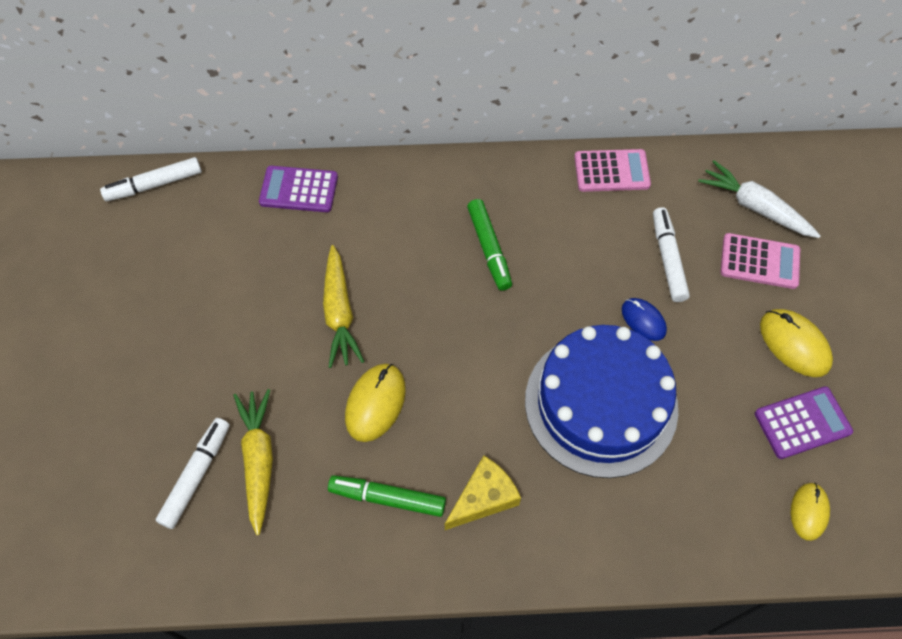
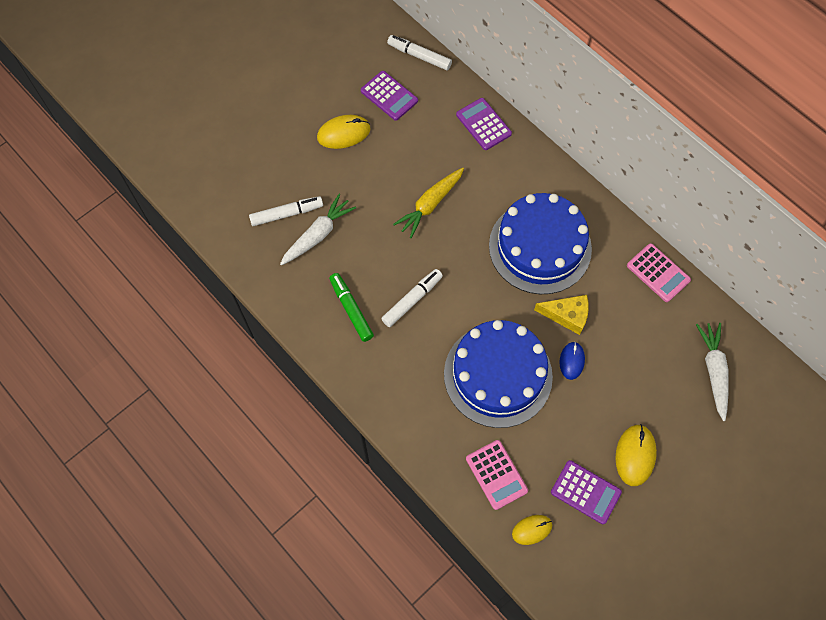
camera: 50 degrees right, 5 degrees up
(168, 250) = (389, 96): none -> purple calculator
(258, 461) = (318, 235): yellow carrot -> white carrot
(375, 403) = (396, 263): yellow mouse -> yellow mouse (343, 133)
(484, 498) = (391, 355): yellow cheese -> yellow cheese (567, 315)
(489, 249) = (540, 247): green marker -> blue cake
(668, 258) = (626, 346): white marker -> white marker (412, 300)
(759, 261) = (675, 399): pink calculator -> pink calculator (496, 474)

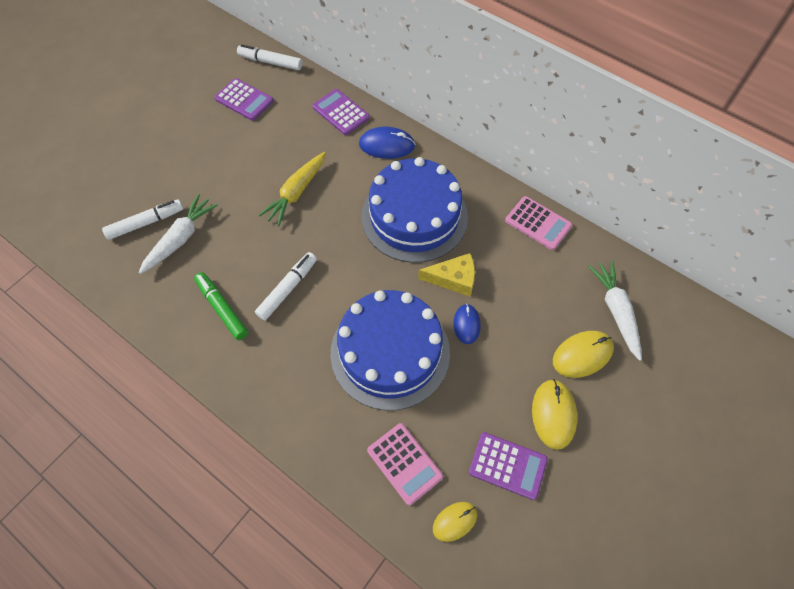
camera: 10 degrees left, 5 degrees down
(343, 133) = (201, 139): yellow mouse -> yellow mouse (582, 355)
(524, 167) = (387, 145): none -> blue mouse

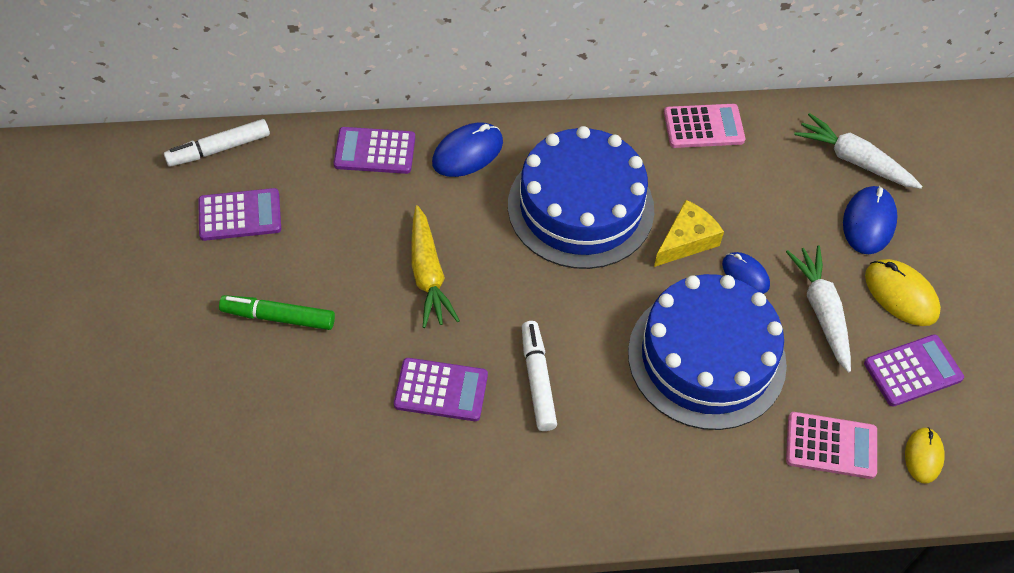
camera: 45 degrees left, 5 degrees down
(146, 223) = (291, 439): white marker -> none
(180, 238) = (355, 423): white carrot -> white carrot (821, 311)
(222, 308) = (492, 456): green marker -> green marker (278, 317)
(236, 255) = (441, 390): none -> purple calculator
(582, 355) = (869, 222): yellow mouse -> blue mouse

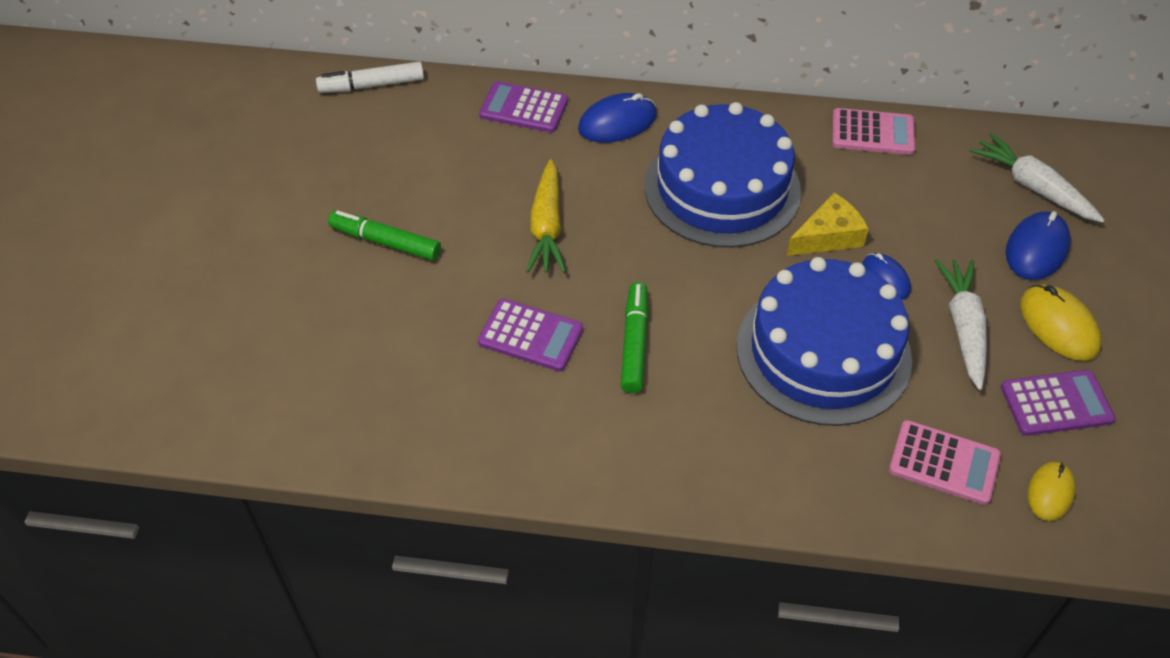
camera: 15 degrees right, 5 degrees down
(240, 215) = (374, 146): purple calculator -> none
(537, 380) = (634, 343): white marker -> green marker

